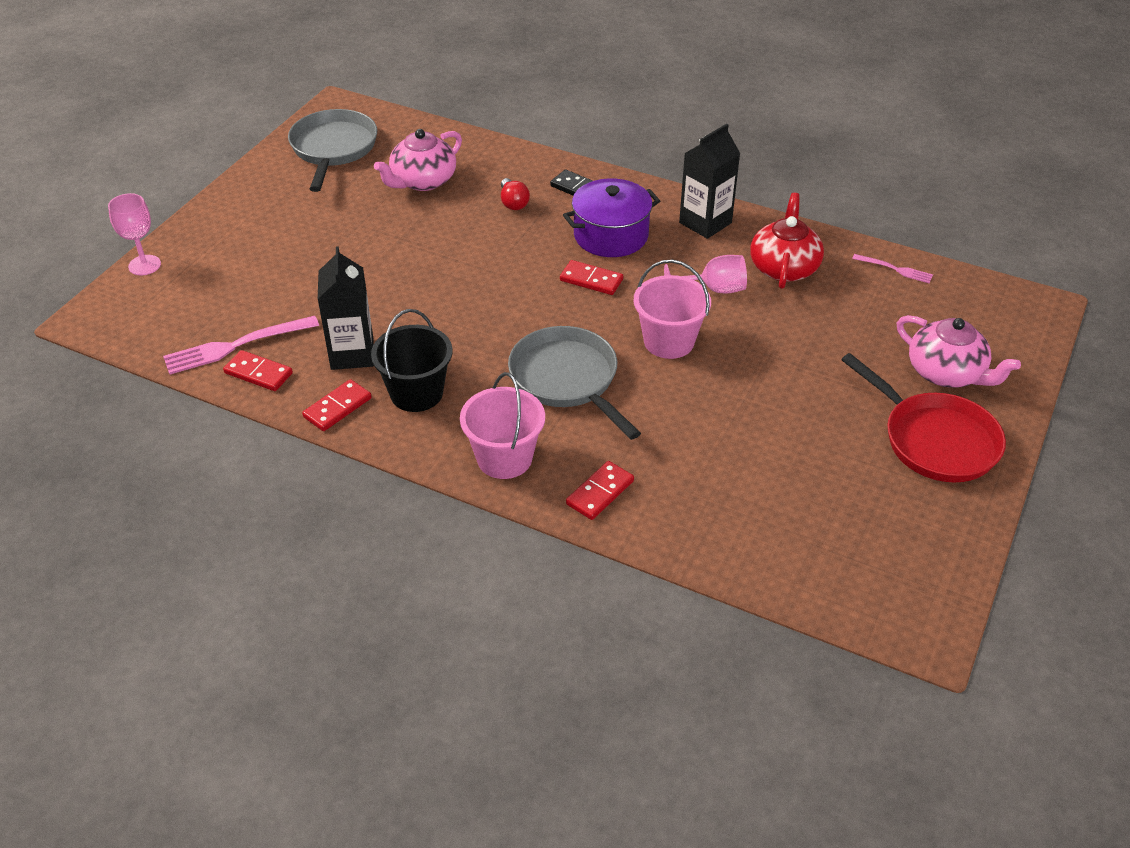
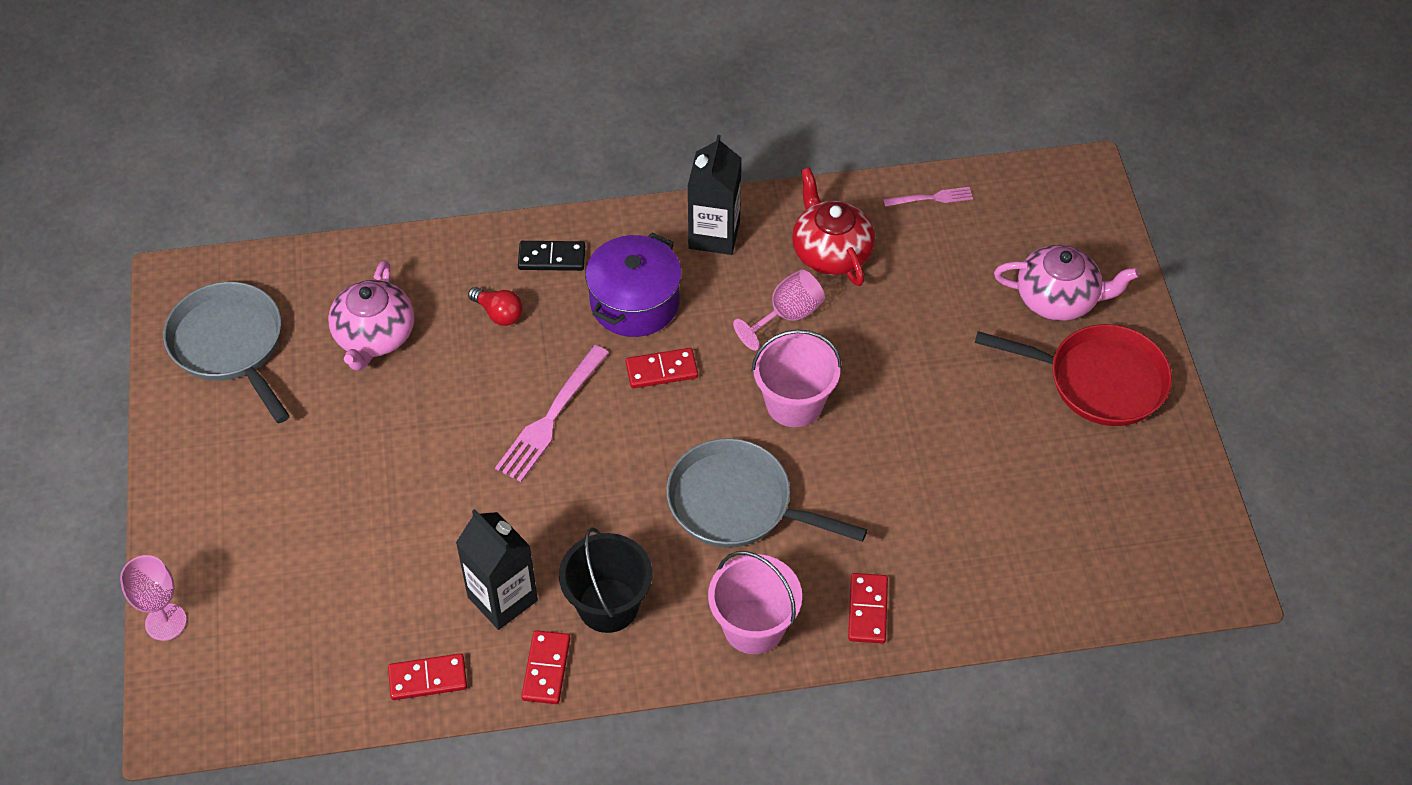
camera: 35 degrees left, 10 degrees up
(235, 346) = (371, 662): pink fork -> pink fork (550, 418)

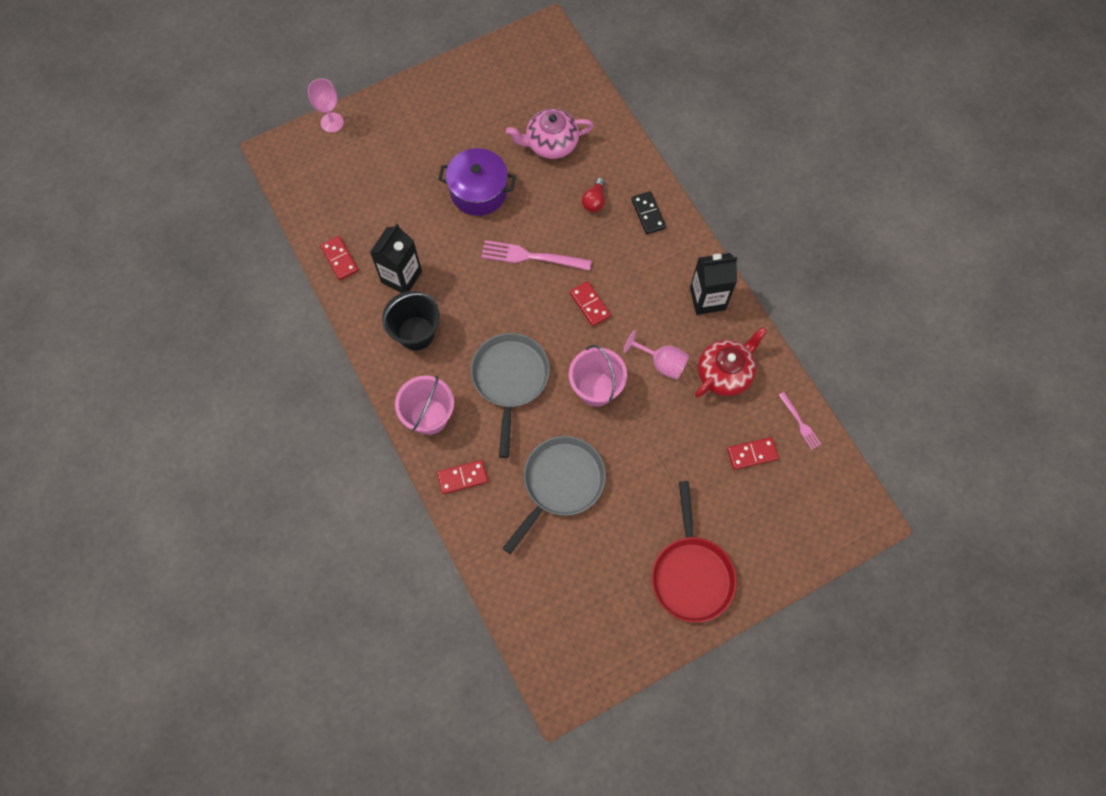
camera: 70 degrees right, 15 degrees up
(230, 346) = (515, 76): grey pan -> grey pan (560, 484)
(546, 669) = (365, 315): red domino -> red domino (752, 454)
(635, 302) = (634, 272): purple pot -> purple pot (478, 191)
(1058, 299) = (749, 530): pink teapot -> none

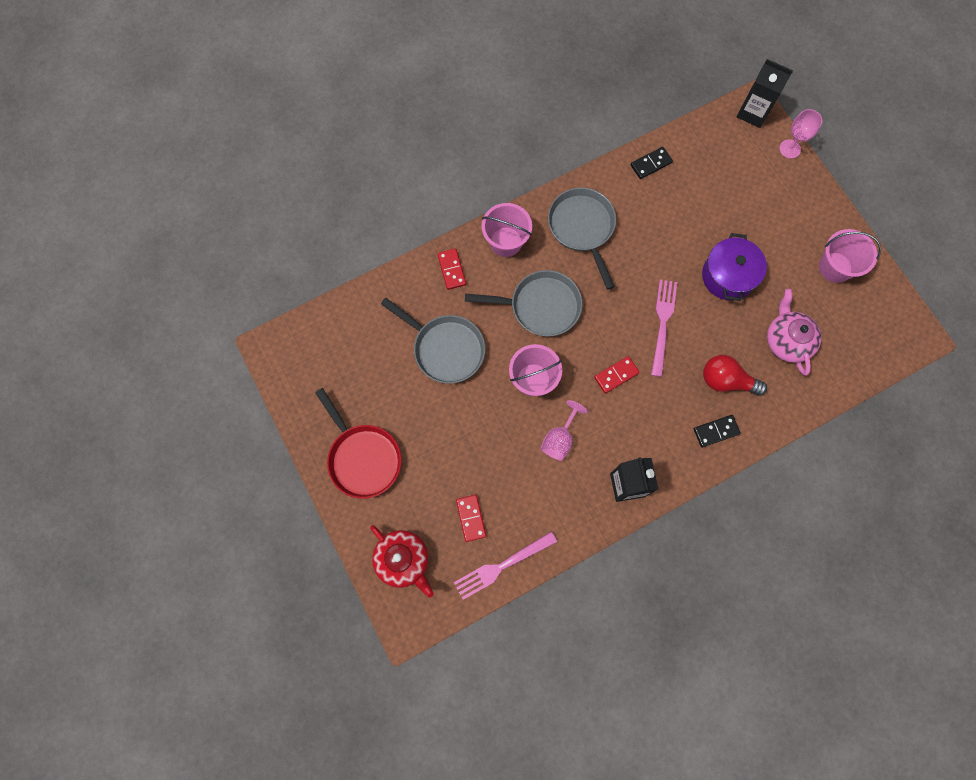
camera: 90 degrees right, 5 degrees up
(340, 259) = (651, 164): red domino -> black domino
(401, 277) = (636, 214): black carton -> black carton (753, 112)
(416, 333) = (582, 228): black bucket -> grey pan
(471, 94) = (835, 267): none -> pink bucket
(594, 201) = (726, 380): red light bulb -> red light bulb, size x1.64
(691, 574) = (362, 457): red pan -> red pan turned 120 degrees counterclockwise
(725, 373) = (550, 497): red teapot -> red teapot (403, 560)
(800, 423) = (501, 566): pink fork -> pink fork, size x1.80

